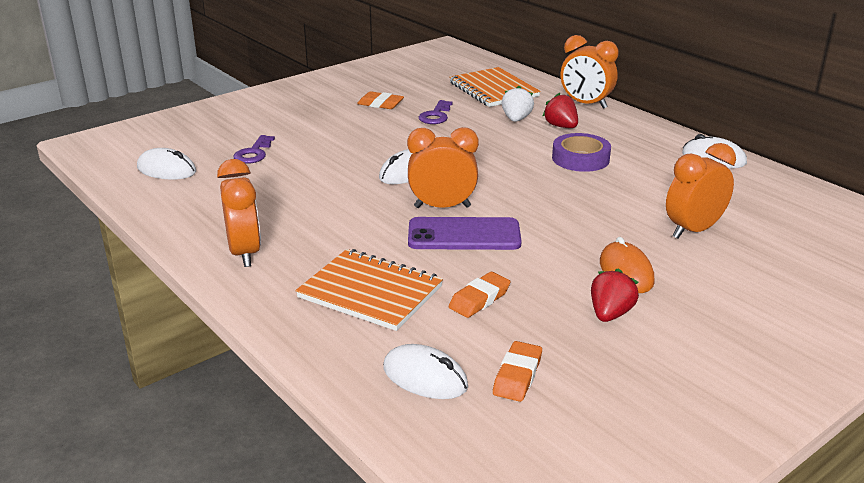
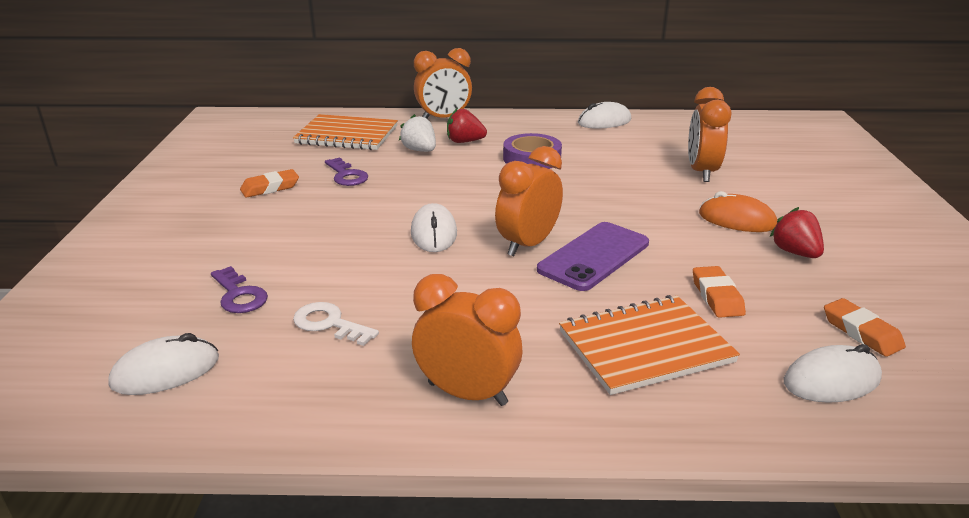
camera: 50 degrees left, 0 degrees up
(260, 188) = (329, 324): none -> white key

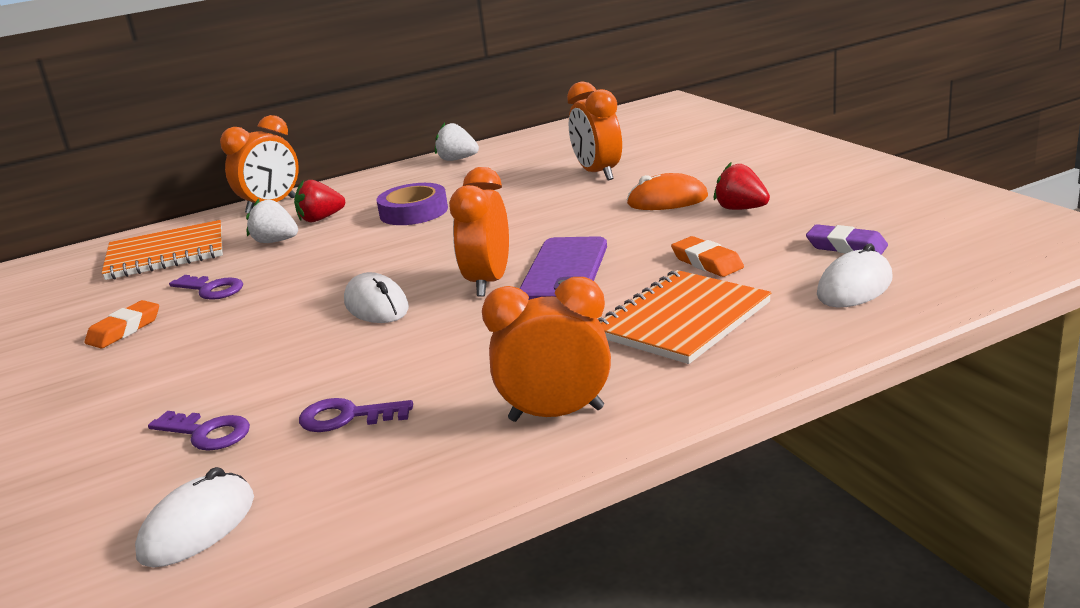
camera: 25 degrees left, 5 degrees down
(329, 324) = (347, 417): white key -> purple key
(604, 121) = (457, 159): white mouse -> white strawberry
(861, 332) = (846, 247): orange eraser -> purple eraser

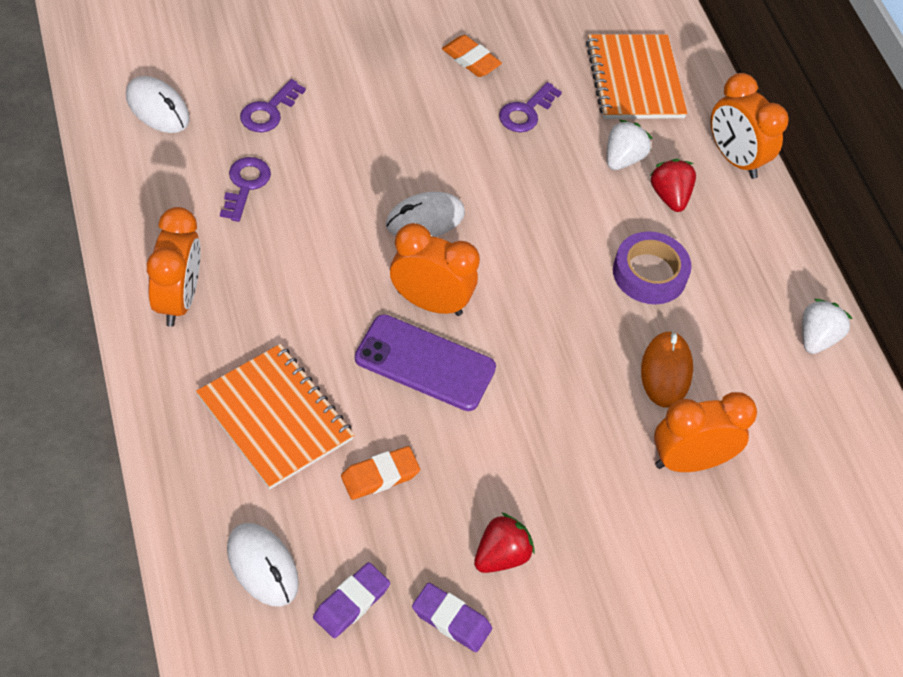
camera: 90 degrees right, 30 degrees up
(667, 201) = (562, 499): orange mouse -> orange mouse (666, 371)
(817, 213) = (451, 620): none -> purple eraser

